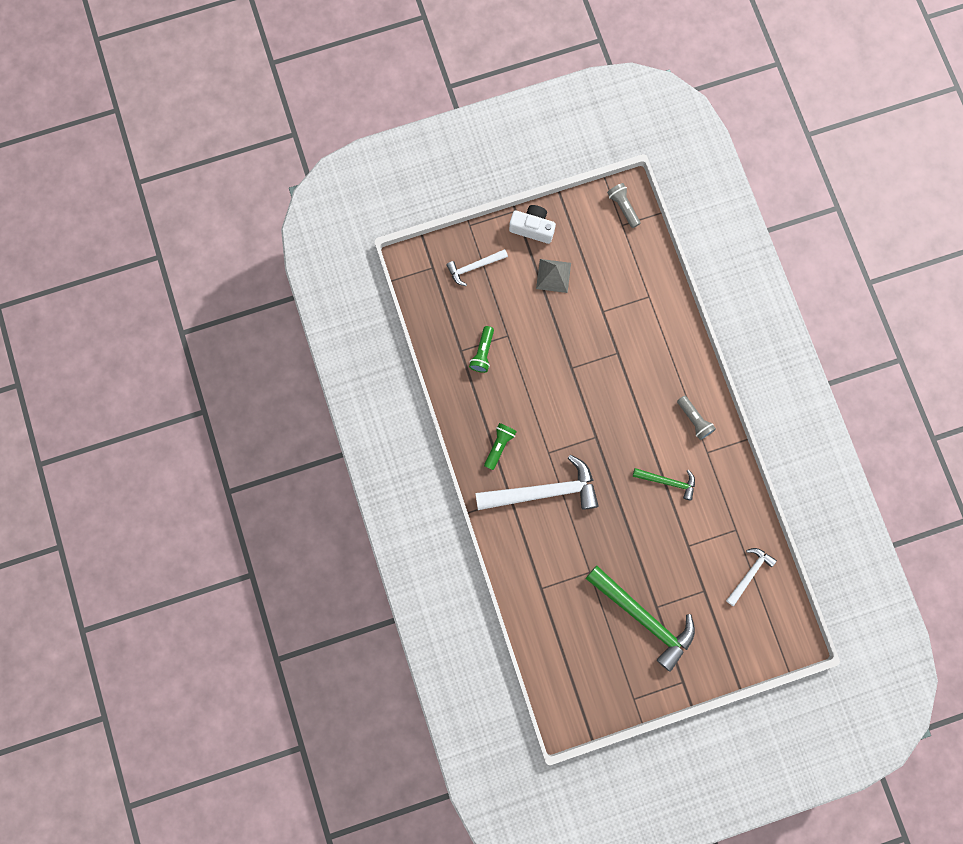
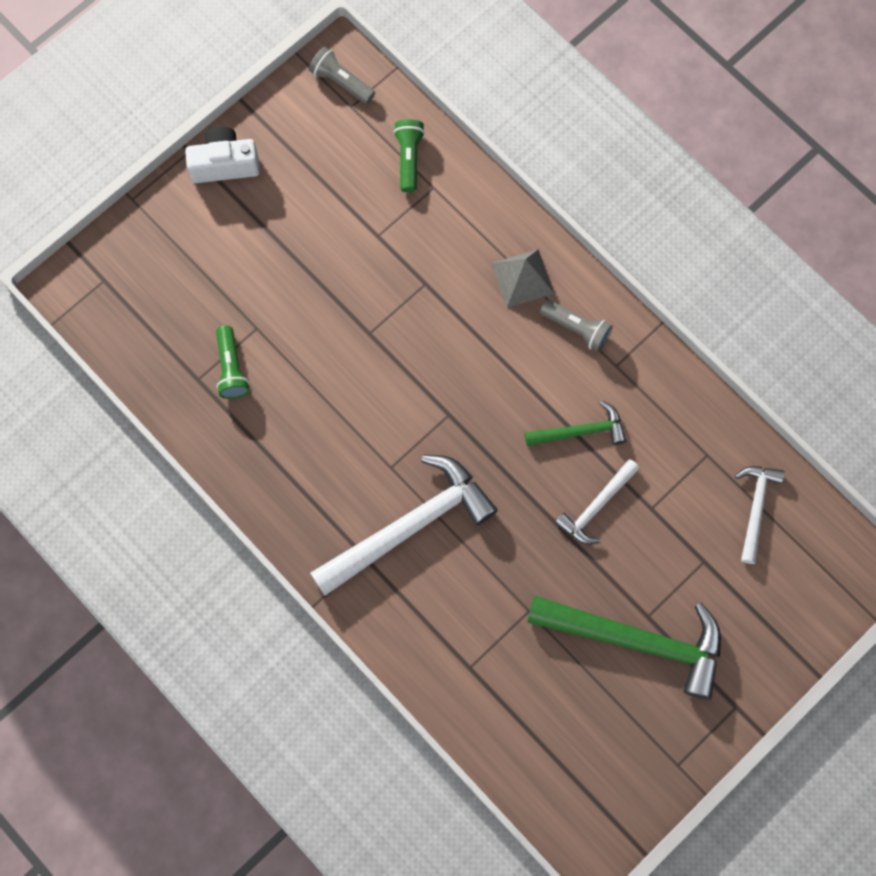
camera: 25 degrees left, 5 degrees down
(474, 267) = (165, 254): white hammer -> white hammer (596, 506)
(499, 446) = (315, 490): green flashlight -> green flashlight (409, 159)
(553, 275) = (285, 217): grey pyramid -> grey pyramid (522, 278)

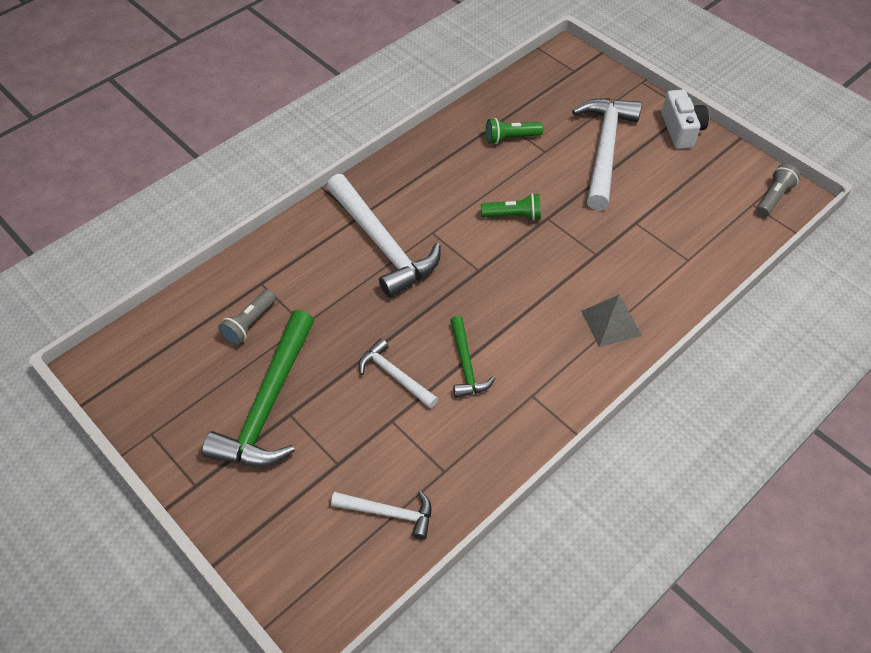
camera: 90 degrees right, 20 degrees down
(257, 257) = (605, 150): none -> white hammer
(409, 159) = (712, 242): green flashlight -> green flashlight (513, 216)
(577, 329) = (566, 364): grey flashlight -> grey flashlight (249, 324)

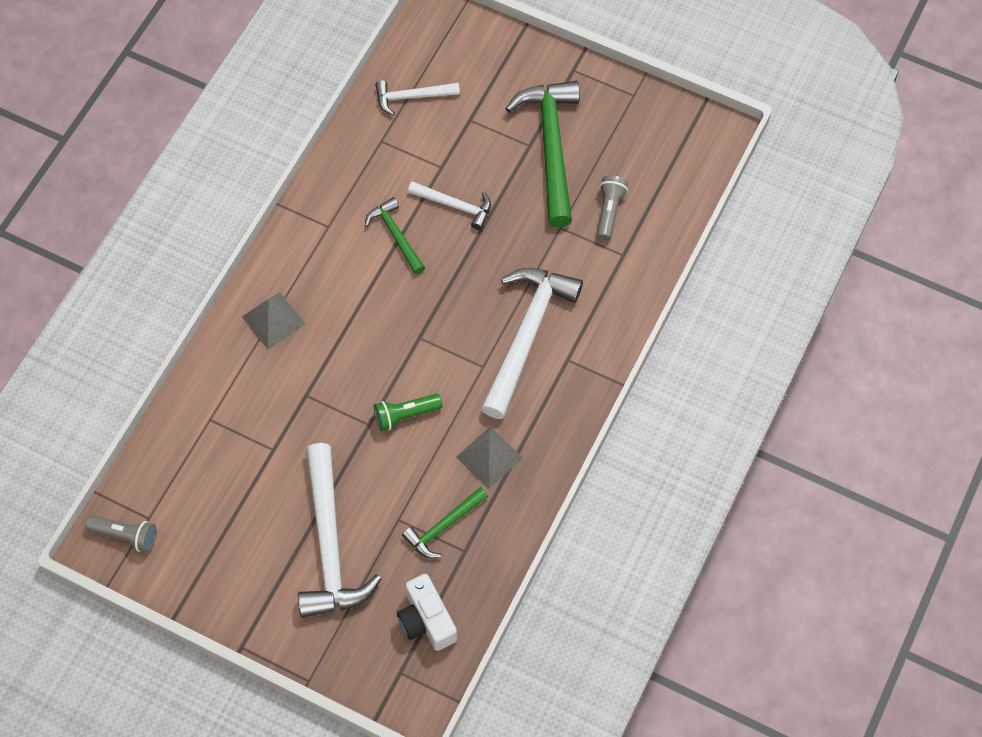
camera: 160 degrees right, 10 degrees up
(382, 244) = (527, 335): white hammer -> white hammer turned 75 degrees clockwise
(456, 170) = (489, 457): none -> grey pyramid
(511, 138) = (443, 526): green flashlight -> green hammer
(681, 130) = (244, 609): white camera -> white camera (426, 620)
(773, 197) = (125, 536): grey flashlight -> grey flashlight turned 90 degrees counterclockwise

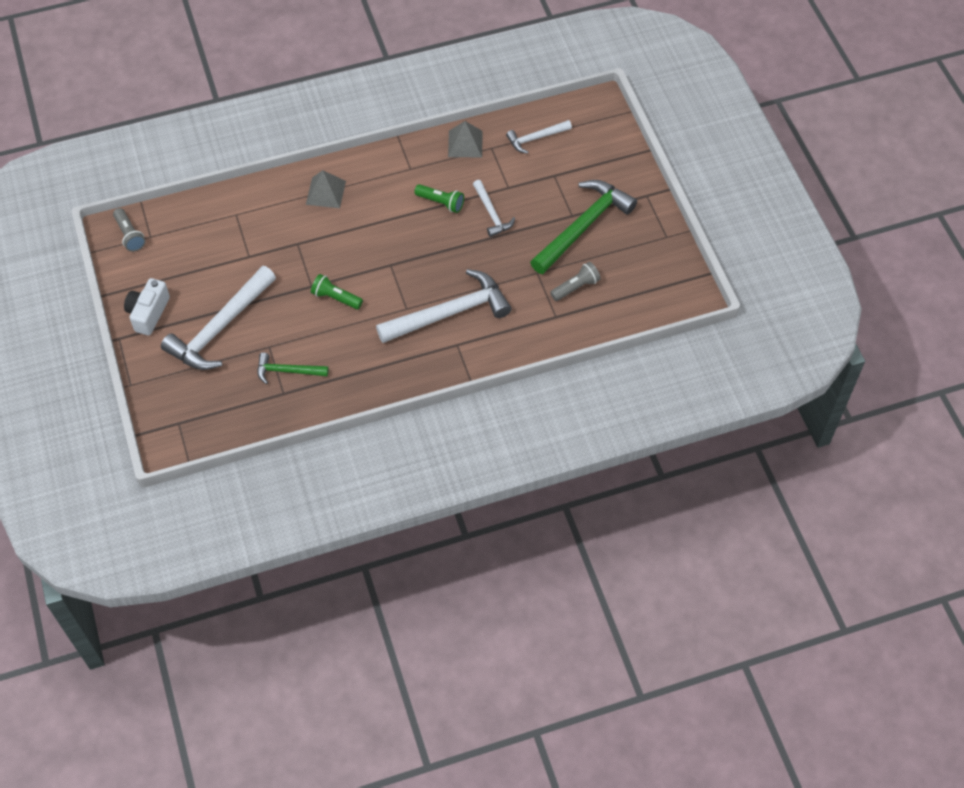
camera: 45 degrees right, 5 degrees down
(396, 235) = (441, 202): green hammer -> green flashlight
(412, 97) = (536, 138): white hammer -> white hammer turned 60 degrees counterclockwise
(426, 620) = (222, 410): white camera -> white camera (148, 313)
(489, 457) = (353, 357): grey pyramid -> grey pyramid (465, 144)

